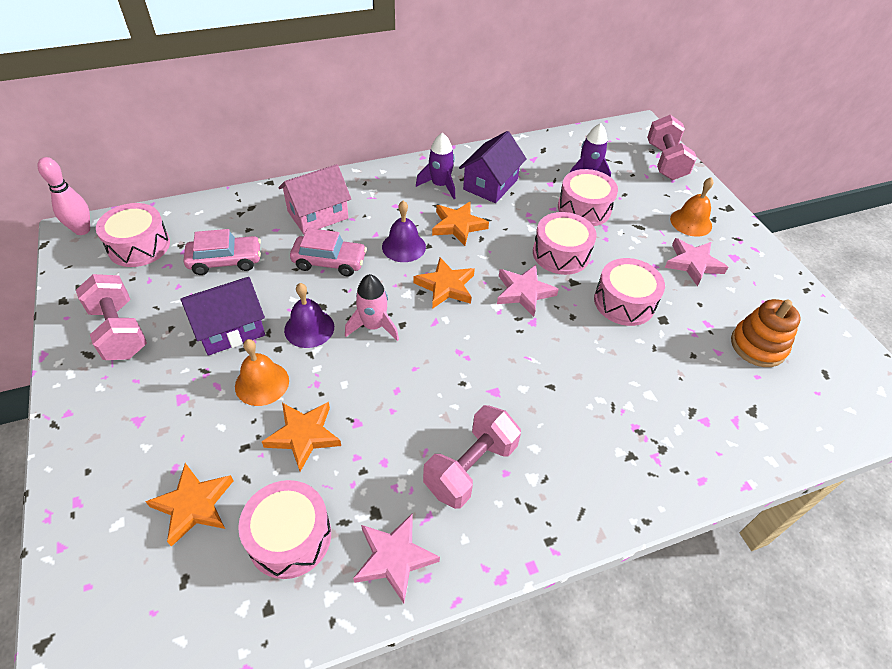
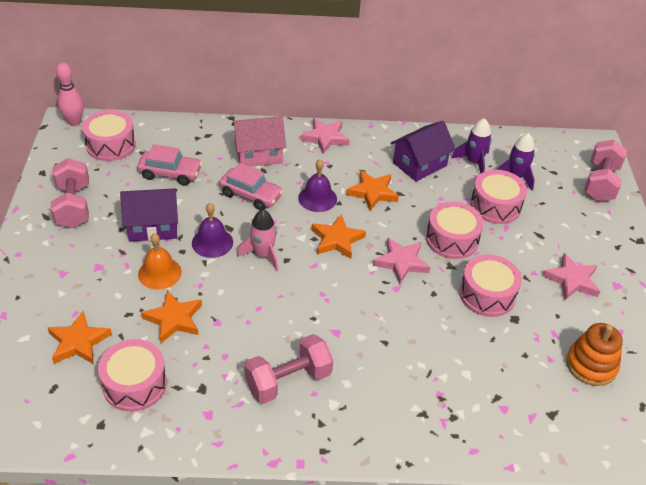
camera: 20 degrees right, 5 degrees down
(394, 558) = (202, 422): pink star -> pink star (325, 138)
(440, 185) = (374, 154): purple rocket -> purple rocket (474, 162)
(691, 222) = (592, 244): orange bell -> none

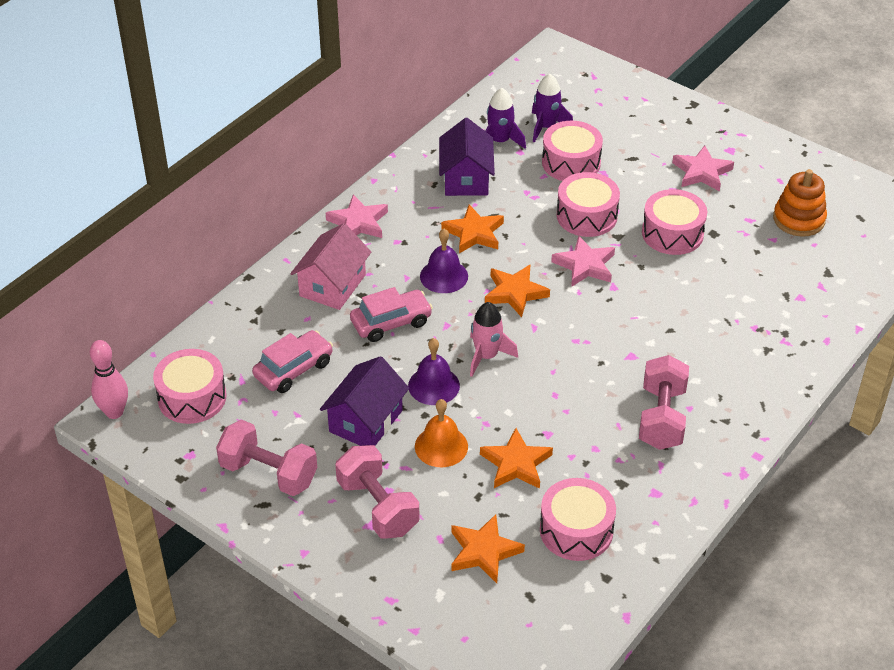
camera: 50 degrees left, 0 degrees up
(600, 183) = (605, 81): pink dumbbell -> pink dumbbell (378, 507)

